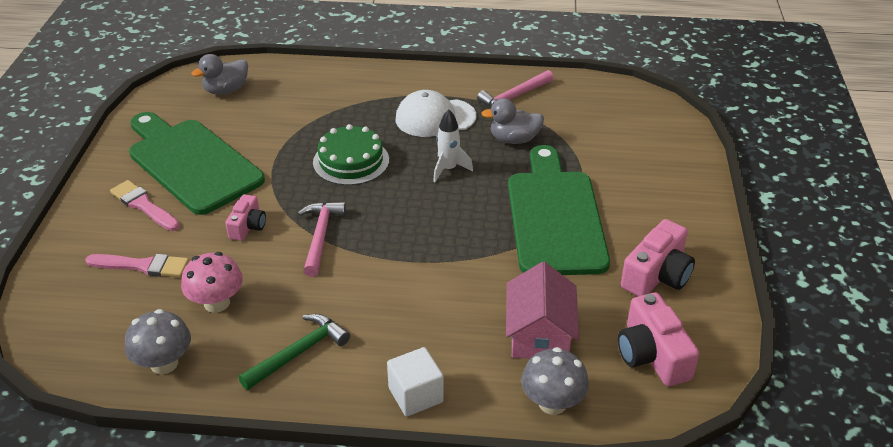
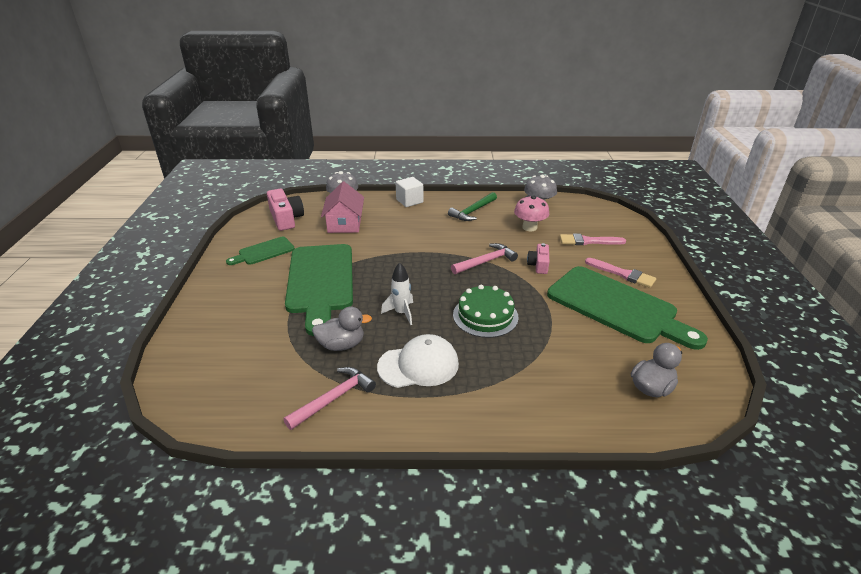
camera: 175 degrees right, 5 degrees down
(320, 236) = (485, 261): pink hammer -> pink hammer turned 120 degrees counterclockwise
(657, 275) = (264, 252): pink camera -> green cutting board

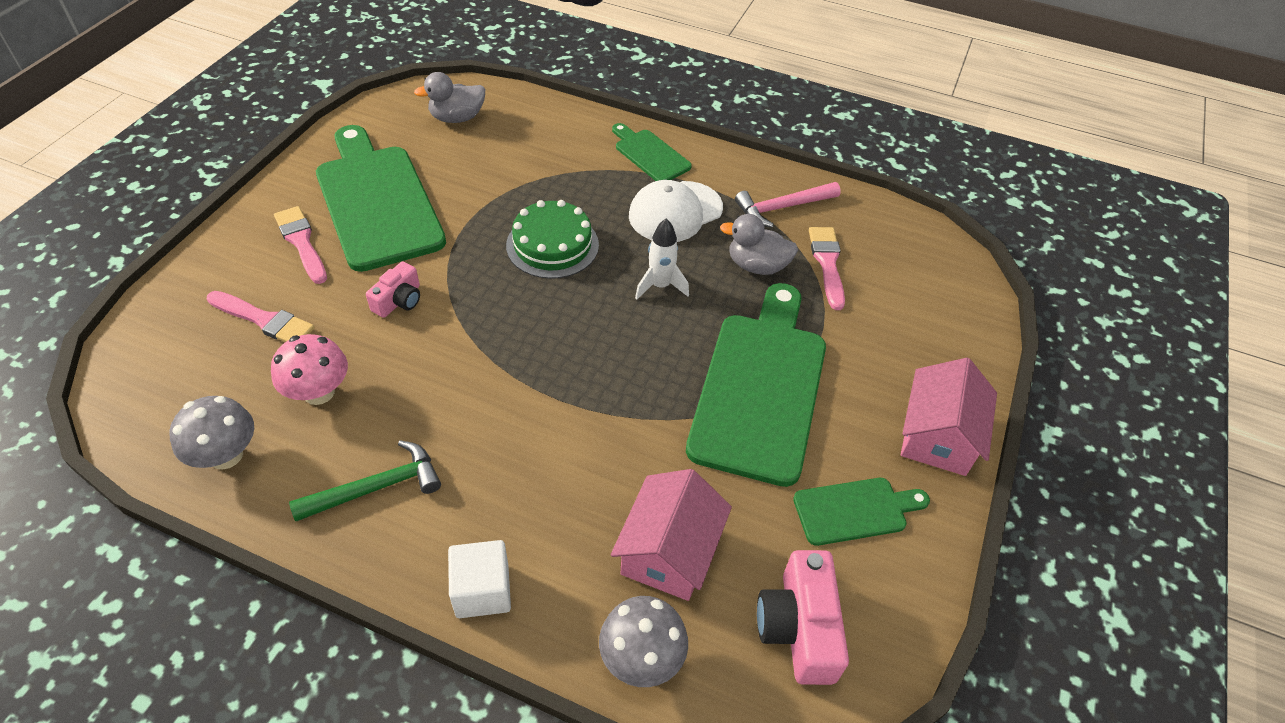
camera: 160 degrees left, 15 degrees up
(216, 288) = (937, 436): none -> pink house
(289, 363) = (827, 263): none -> pink brush
(418, 365) = (675, 212): white cap -> white cap turned 45 degrees counterclockwise
(469, 411) = (650, 154): none -> green cutting board
(485, 261) = (472, 336): pink hammer -> none

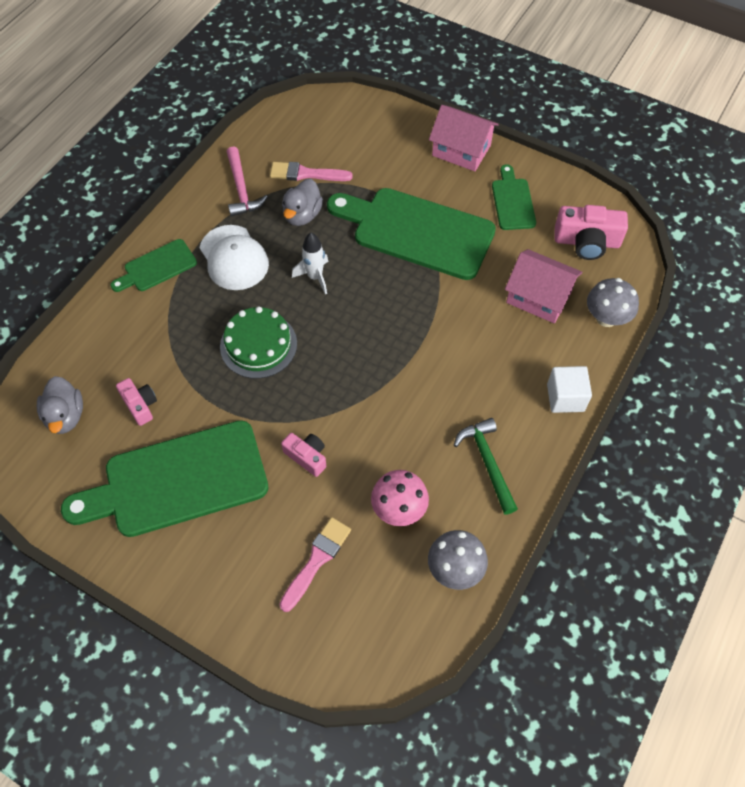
camera: 80 degrees left, 10 degrees up
(301, 242) = (223, 541): pink brush -> none
(470, 164) = (140, 405): none -> pink camera

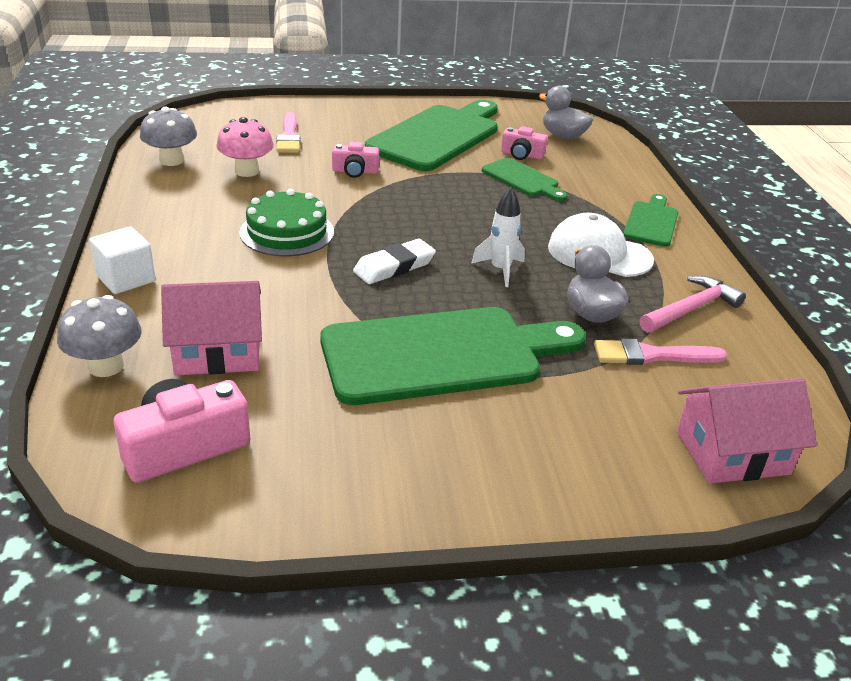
camera: 140 degrees right, 25 degrees down
(241, 189) = (690, 309): pink hammer -> pink hammer turned 105 degrees clockwise
(258, 345) = (483, 210): green cake -> green cake (287, 232)
(306, 174) = (652, 355): pink brush -> pink brush turned 150 degrees counterclockwise
(380, 316) = (394, 267): none -> white eraser
(461, 150) = (496, 492): pink house -> pink house (732, 452)
(487, 463) = (185, 214): green hammer -> none
(512, 201) = (344, 451): green cutting board -> green cutting board (522, 179)

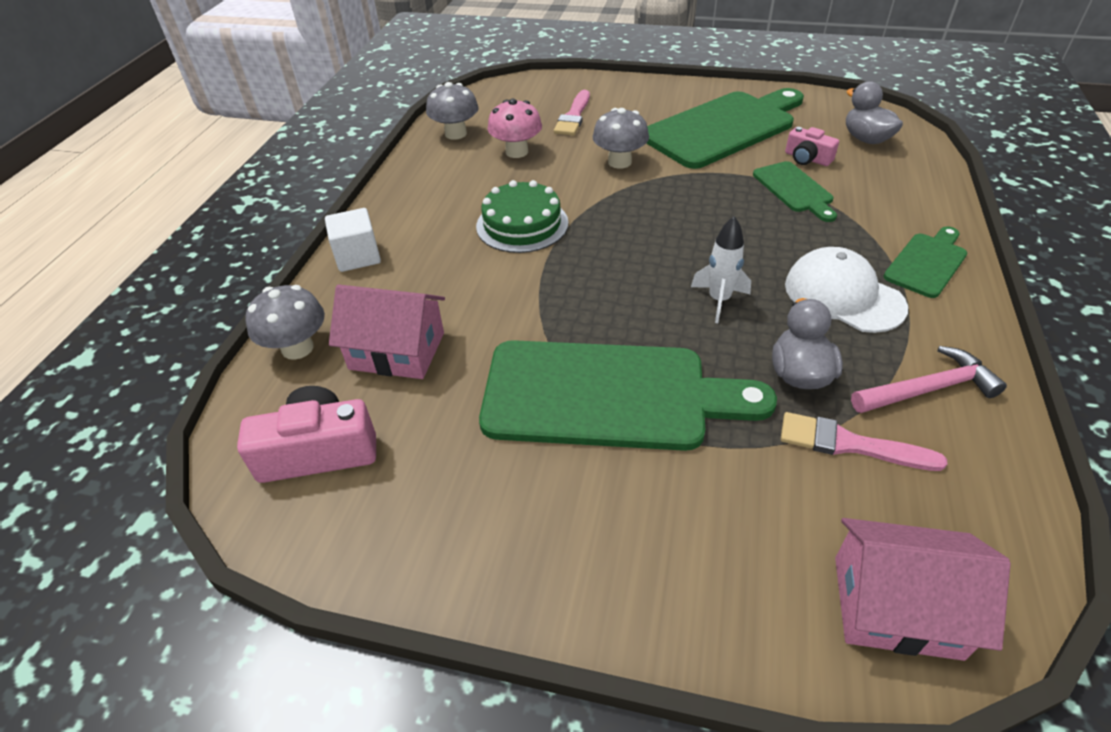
camera: 25 degrees right, 10 degrees up
(355, 171) = (619, 162): pink camera -> grey mushroom
(394, 267) = (608, 279): white eraser -> none

